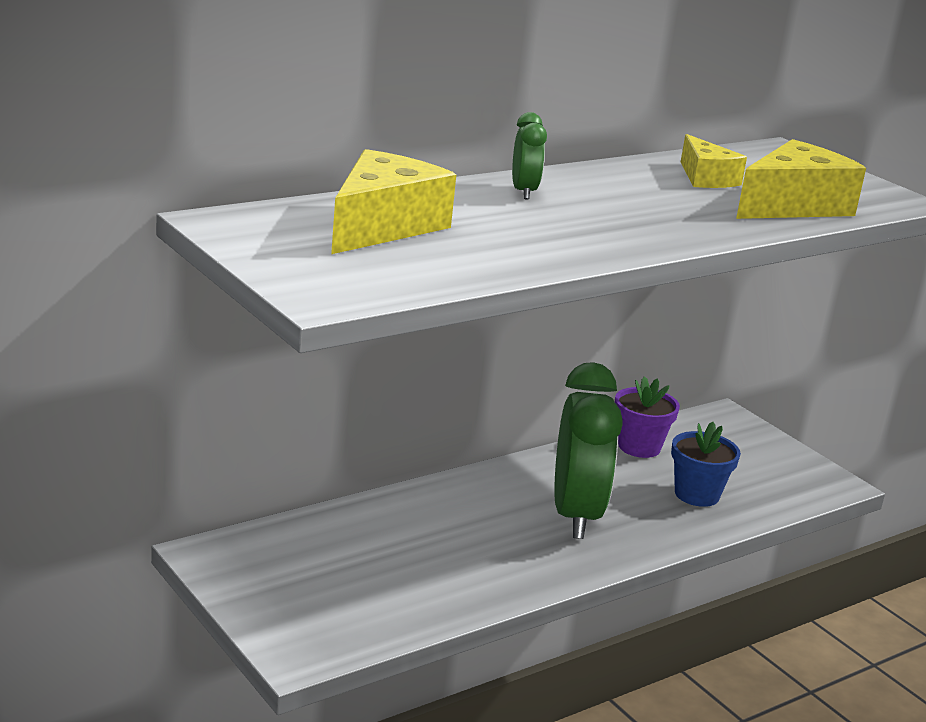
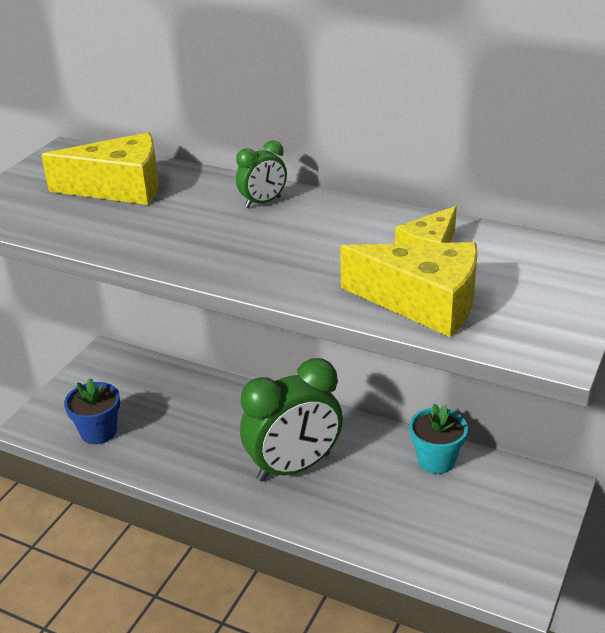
camera: 65 degrees right, 10 degrees up
(639, 447) = (436, 460): purple flower pot -> turquoise flower pot
(696, 494) = (396, 515): blue flower pot -> blue flower pot (98, 432)

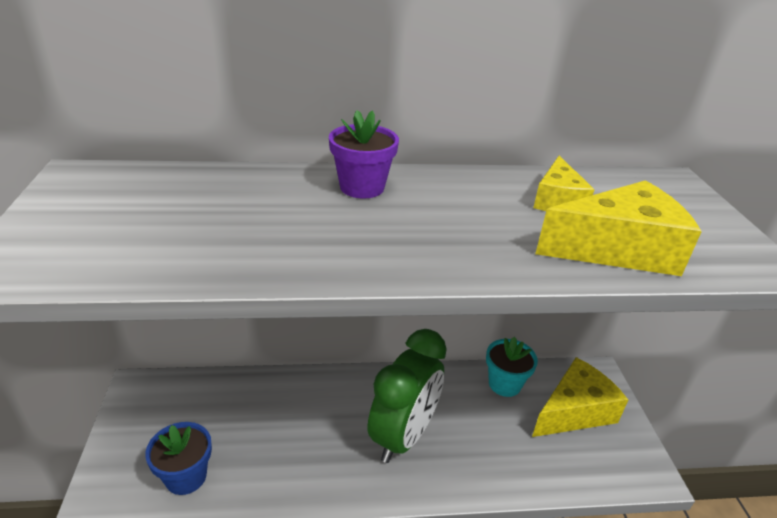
camera: 35 degrees left, 0 degrees up
(120, 188) = (187, 201): yellow cheese -> yellow cheese (574, 411)
(263, 202) = (362, 187): green clock -> purple flower pot

